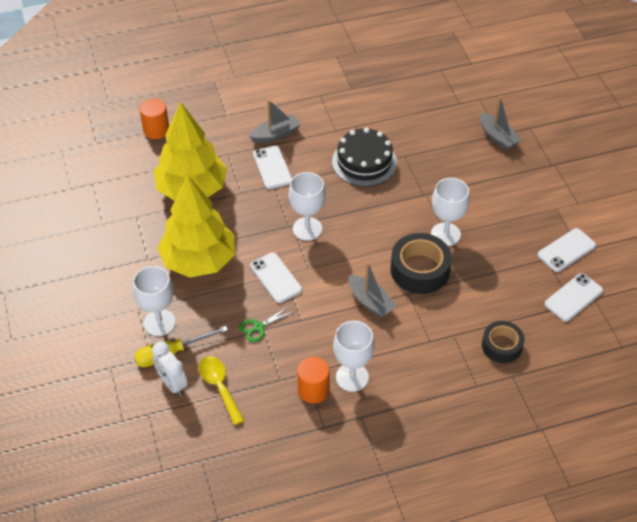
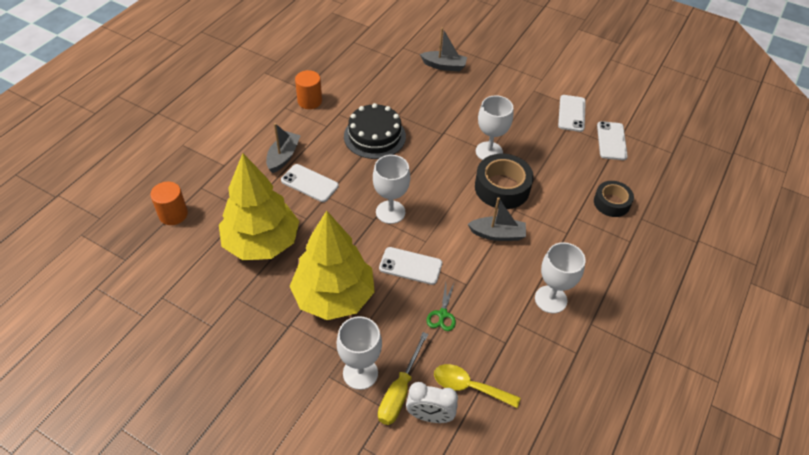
camera: 45 degrees left, 0 degrees up
(313, 390) = (537, 331): orange cylinder -> orange cylinder (309, 101)

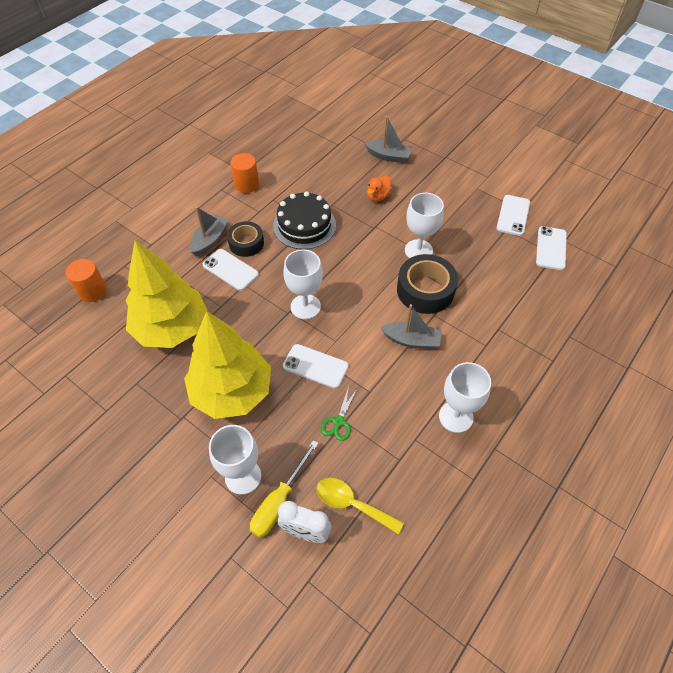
camera: 10 degrees right, 5 degrees up
(441, 104) = (378, 196): none -> orange duck
(611, 203) = (539, 316): black tape -> black tape (246, 243)

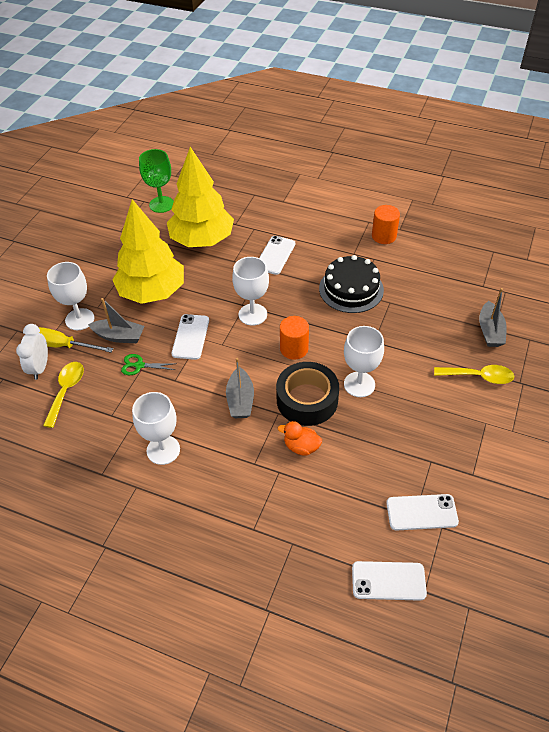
camera: 75 degrees right, 5 degrees down
(84, 357) = (161, 204): none -> green goblet
(92, 291) = (222, 187): orange cylinder -> orange cylinder (294, 349)
(210, 240) = (303, 233): grey boat -> grey boat (119, 336)
(246, 243) = (310, 256): black tape -> none
(378, 196) = (421, 335): orange duck -> orange duck (301, 447)
(432, 177) = (479, 377): none -> yellow spoon
(513, 215) = (458, 466): white phone -> white phone (388, 581)

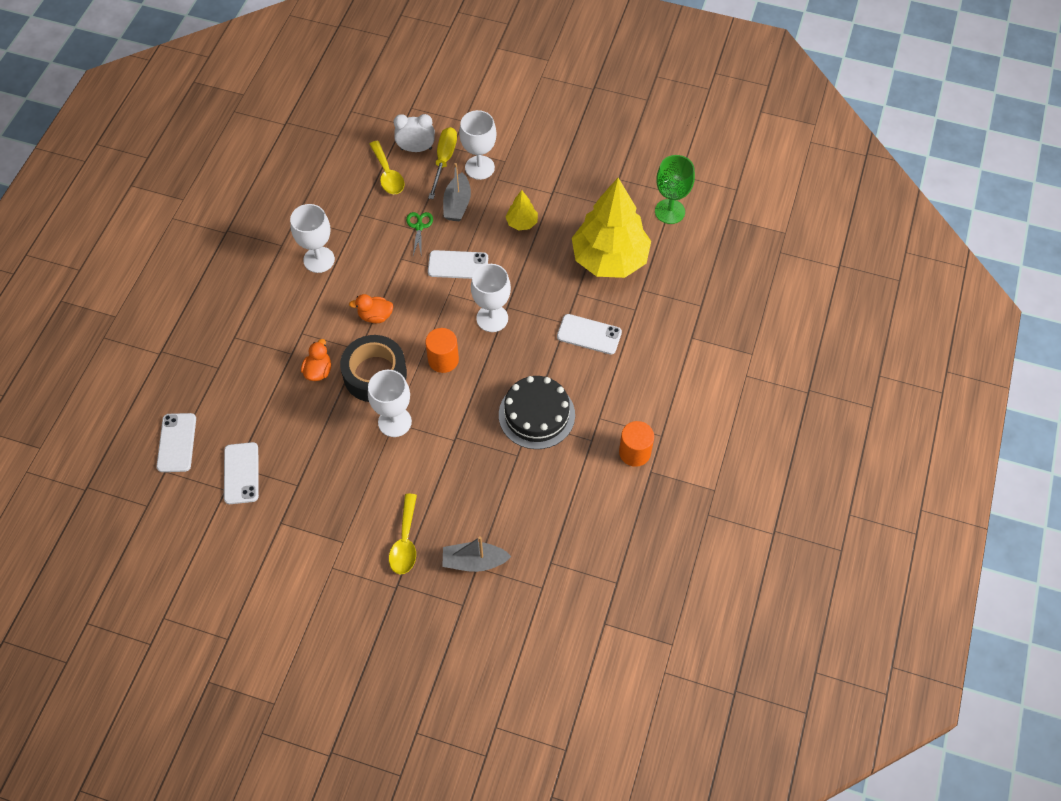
camera: 85 degrees right, 10 degrees up
(66, 391) = (388, 174): yellow spoon -> yellow spoon turned 60 degrees clockwise
(152, 292) = (522, 223): yellow tree -> yellow tree, size x0.42
(240, 400) = (375, 316): grey boat -> orange duck

